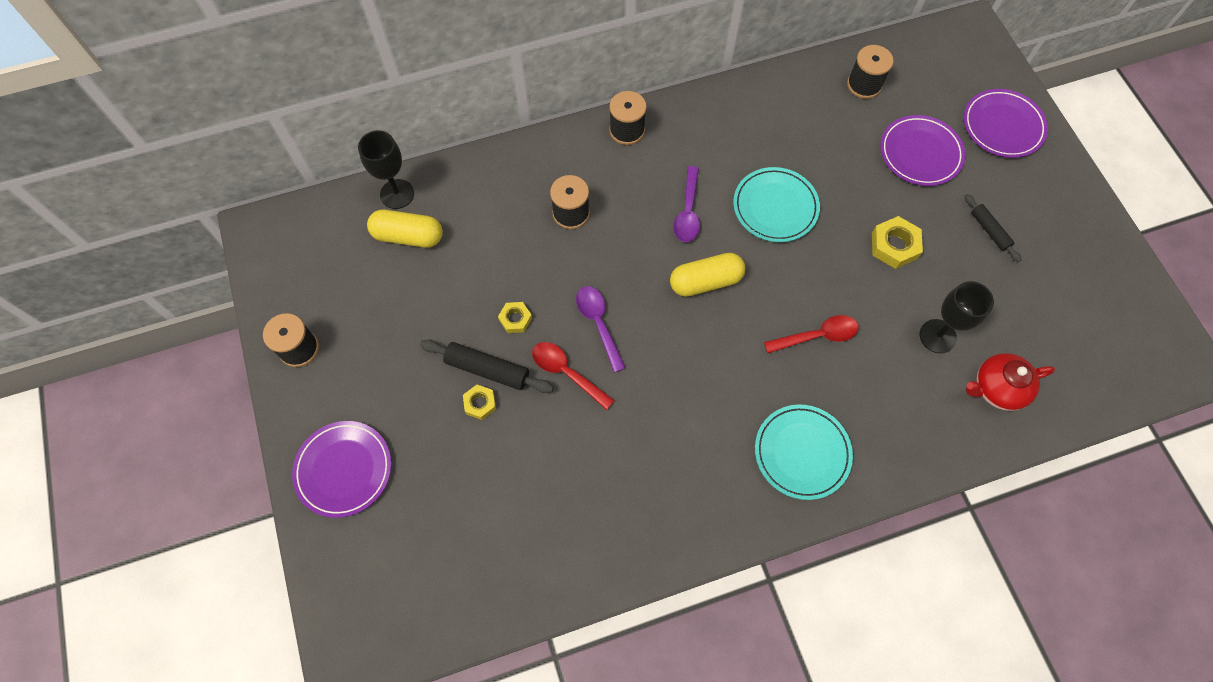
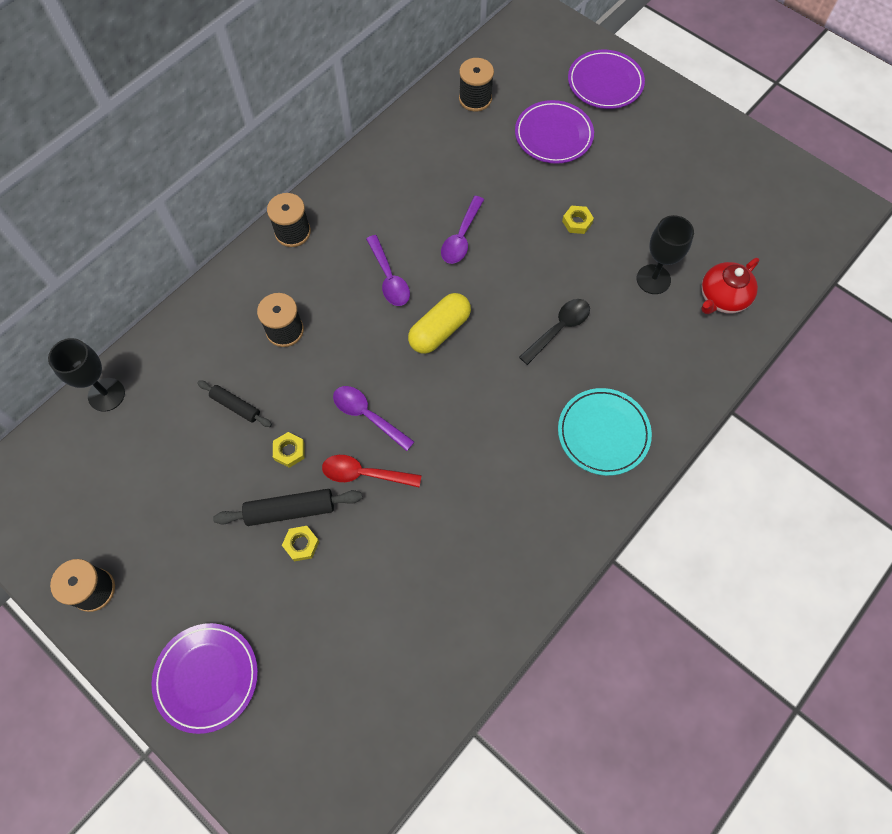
camera: 30 degrees left, 0 degrees up
(408, 236) = (141, 428): yellow capsule -> none
(775, 207) = (461, 237): turquoise plate -> purple spoon
(817, 336) = (559, 329): red spoon -> black spoon
(894, 246) = (577, 222): yellow nut -> yellow nut, size x0.62
(989, 231) = (643, 173): black rolling pin -> black rolling pin (235, 406)

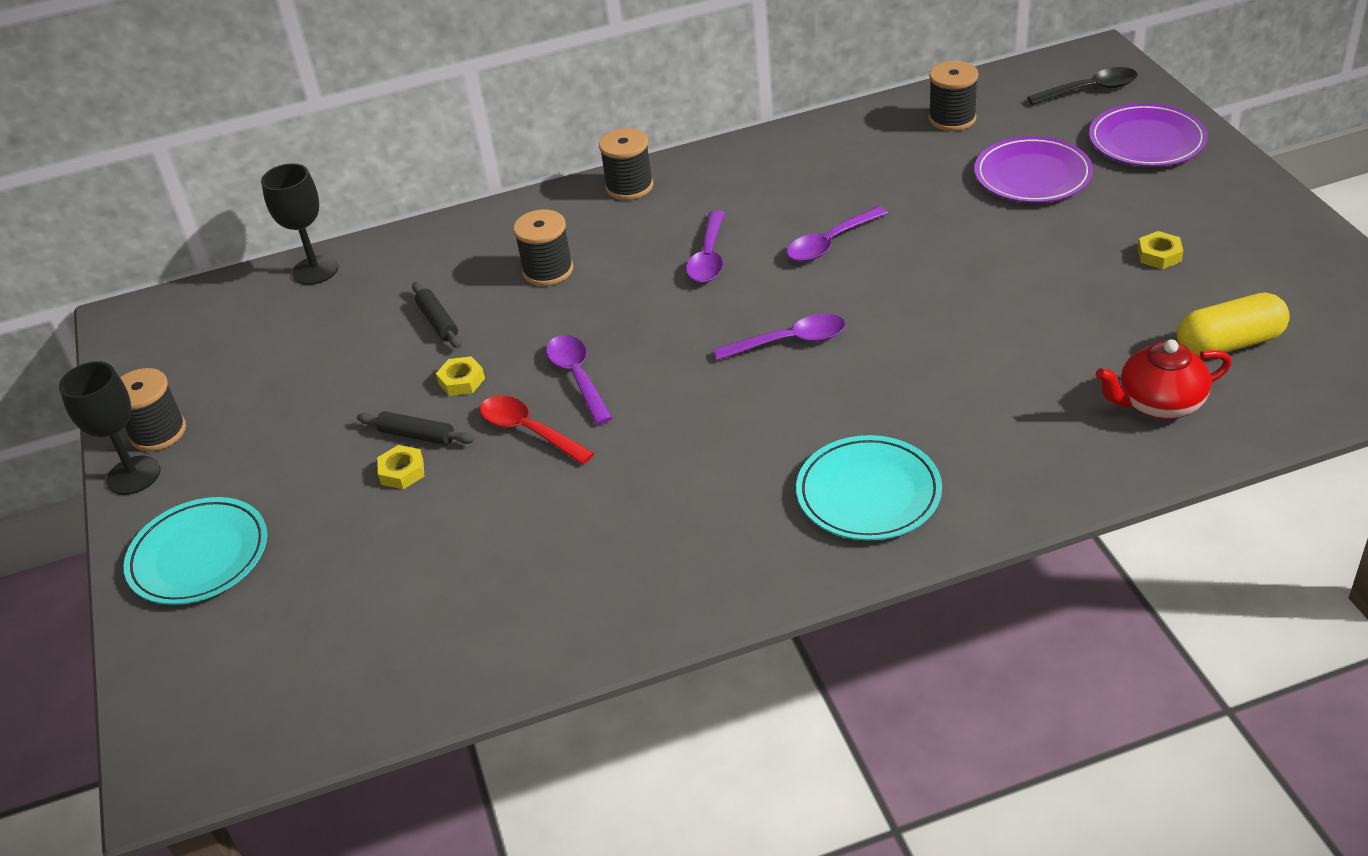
camera: 35 degrees right, 25 degrees down
(207, 677) = (199, 556): purple plate -> turquoise plate
(290, 510) = (417, 435): black rolling pin -> black rolling pin, size x0.65
(439, 330) = (731, 323): yellow capsule -> yellow capsule (1229, 344)
(486, 331) = (789, 341): none -> purple spoon
(559, 329) = (890, 367): black spoon -> black spoon (1090, 90)
(577, 222) = (999, 268): yellow nut -> yellow nut (1159, 255)
(653, 279) = (1067, 354): black goblet -> black goblet (133, 475)

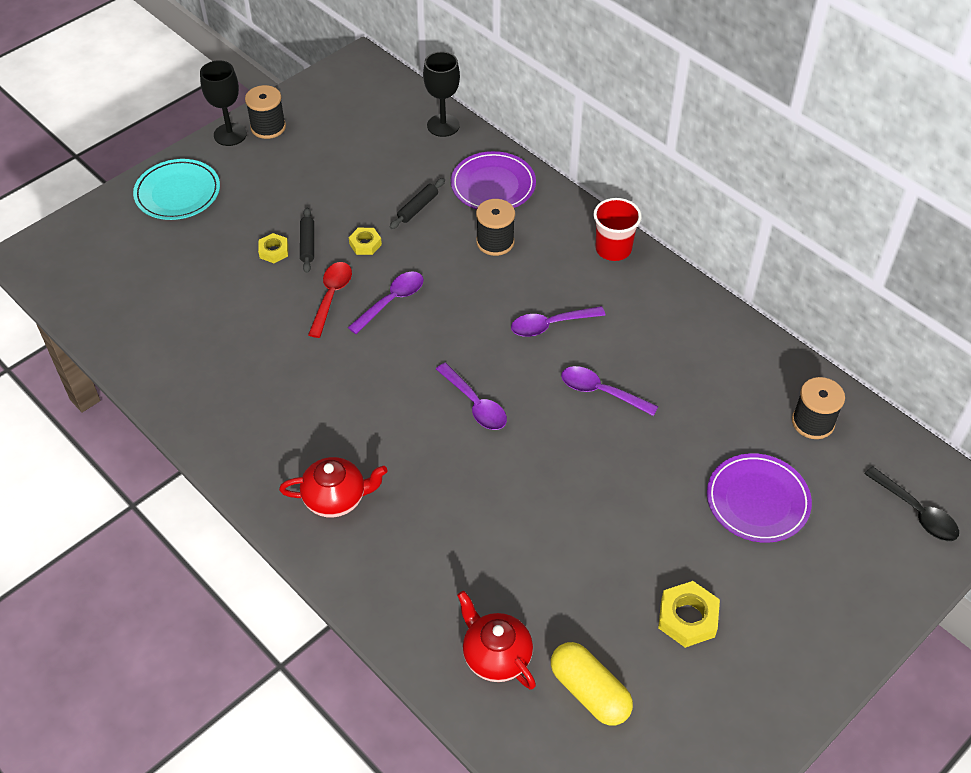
camera: 60 degrees right, 10 degrees up
(629, 186) = (613, 249): black spool -> red cup
(868, 493) = (336, 498): turquoise plate -> red teapot
(1146, 141) = (855, 574): purple plate -> purple plate (493, 185)
(1159, 255) = (687, 618): yellow nut -> yellow nut, size x1.60

